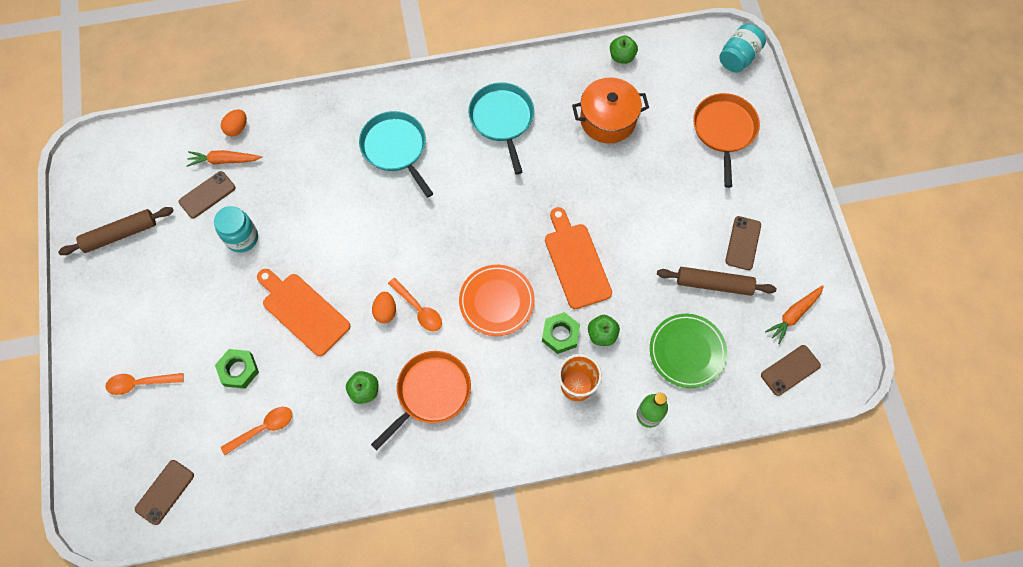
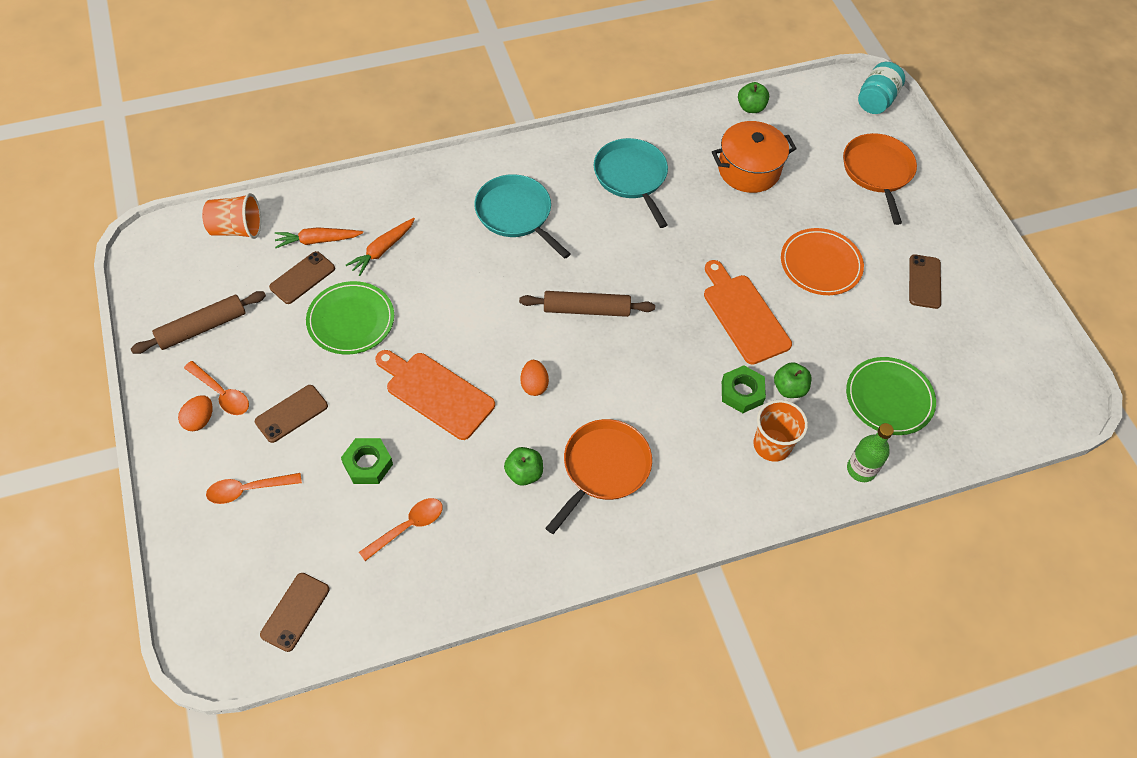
camera: 10 degrees left, 10 degrees down
(158, 144) = (237, 229): none -> orange cup
(237, 128) = (328, 206): orange egg -> orange egg (199, 420)
(242, 238) = (351, 320): turquoise jar -> green plate
(418, 309) = (572, 379): orange spoon -> orange spoon (221, 393)
(496, 301) = (661, 363): orange plate -> orange plate (820, 264)
(714, 284) = (902, 326): brown rolling pin -> brown rolling pin (586, 309)
(790, 370) = (1008, 407): brown phone -> brown phone (291, 414)
(793, 315) = (997, 350): orange carrot -> orange carrot (382, 250)

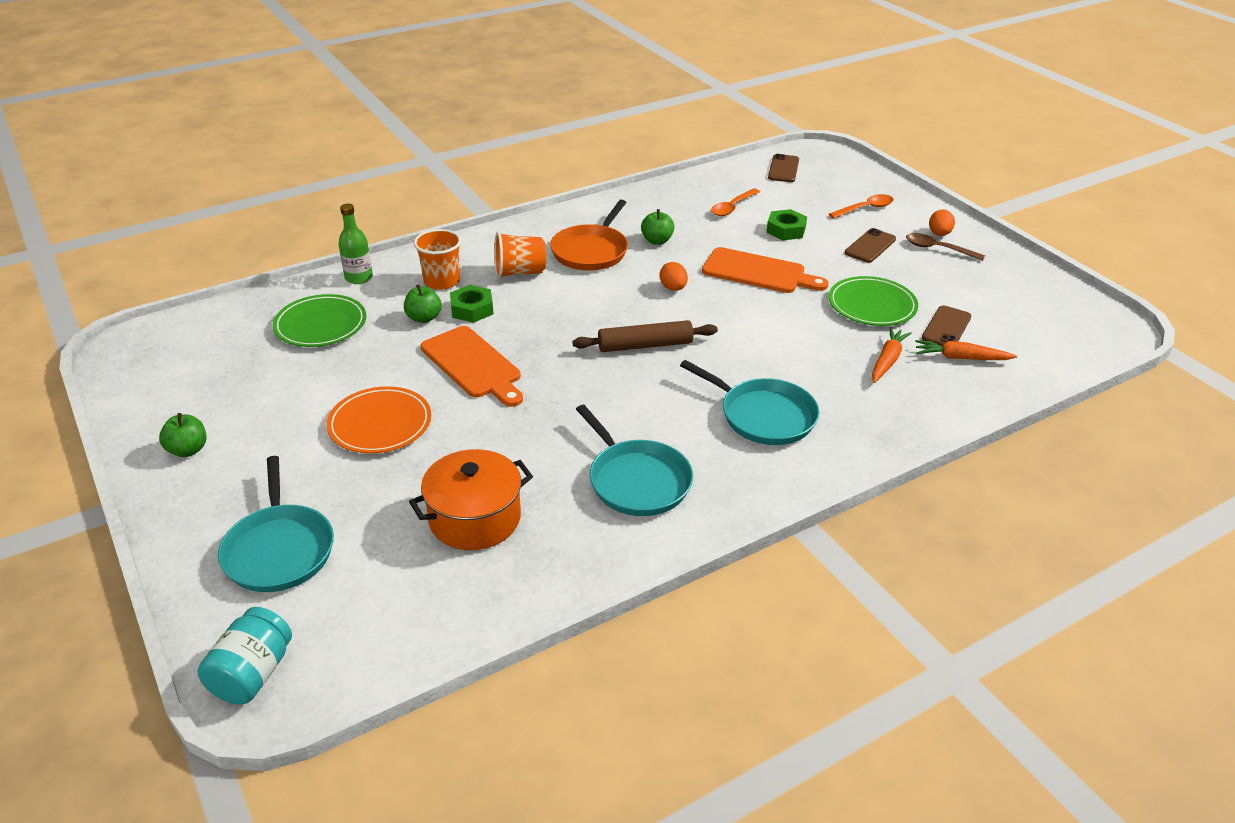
camera: 170 degrees right, 20 degrees down
(202, 328) = (999, 282): brown rolling pin -> none
(221, 393) = (938, 249): orange spoon -> brown spoon
(237, 229) = (1051, 354): orange cup -> orange cup (519, 272)
(317, 240) = (961, 358): orange carrot -> orange carrot turned 150 degrees counterclockwise
(751, 107) = (476, 616): green apple -> green apple (188, 450)
(877, 172) = (279, 549): orange pan -> turquoise pan
(924, 282) = (250, 426): brown phone -> none

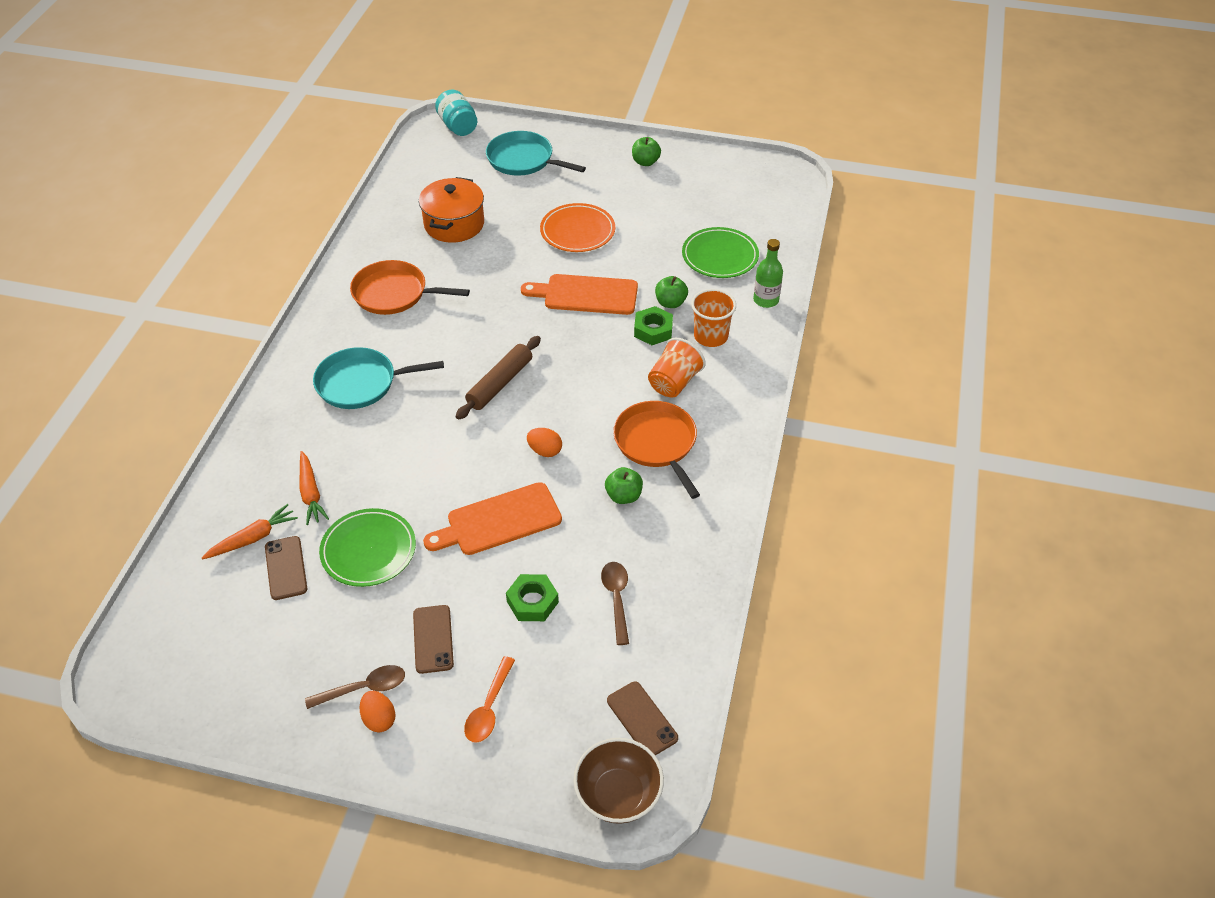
camera: 135 degrees right, 10 degrees up
(636, 480) = (394, 293): turquoise pan -> orange pan
(732, 207) = (616, 599): orange spoon -> brown spoon
(829, 157) = (618, 794): none -> brown bowl

